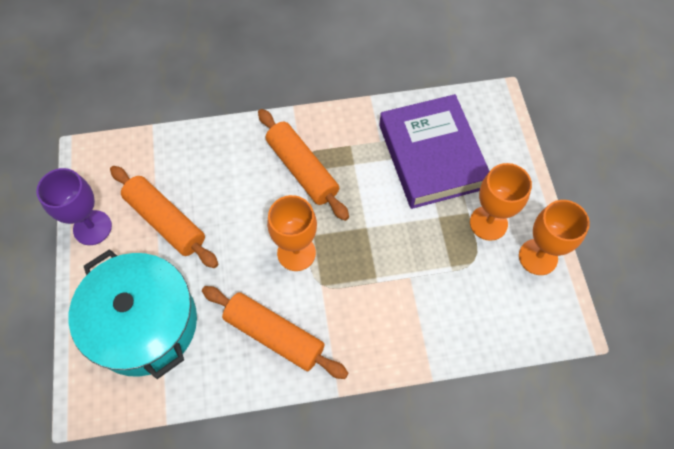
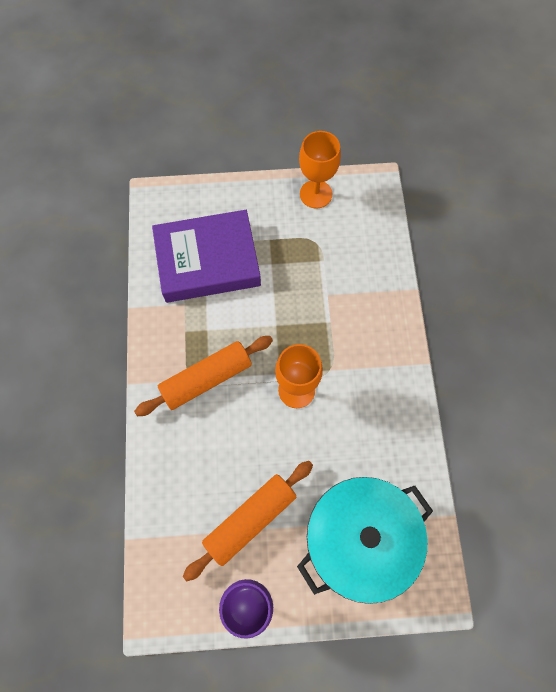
camera: 85 degrees left, 5 degrees up
(274, 335) = (376, 414): orange rolling pin -> none
(488, 223) = (281, 225): orange goblet -> none

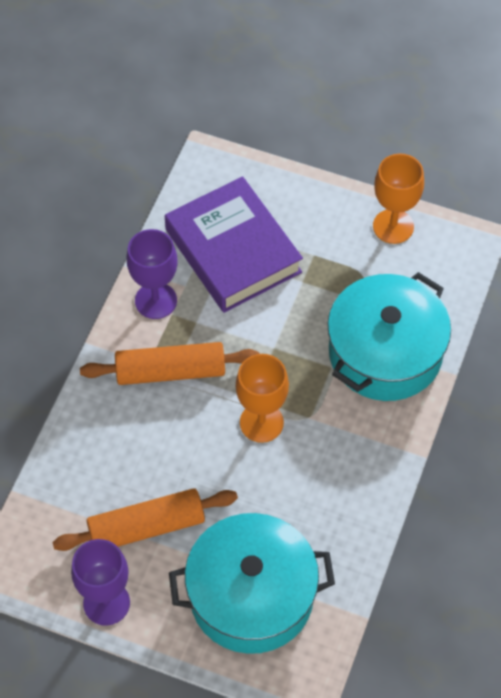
camera: 25 degrees right, 10 degrees down
(167, 326) = (156, 301): none -> purple goblet
(207, 261) = (233, 251): purple book -> purple book turned 45 degrees clockwise
(359, 294) = (385, 353): none -> turquoise pot

